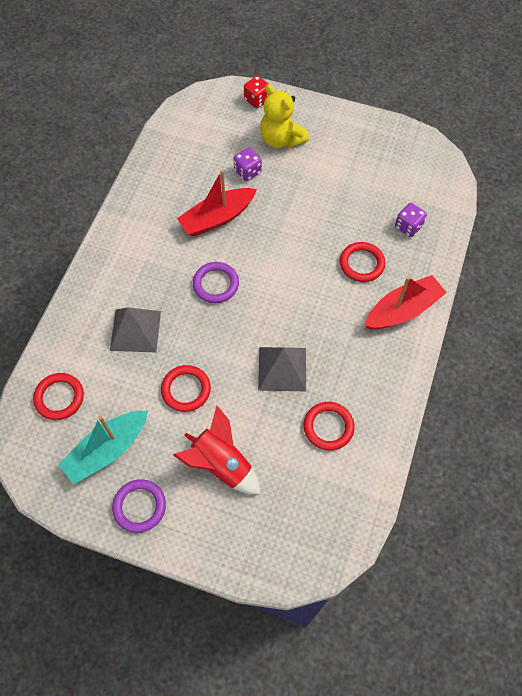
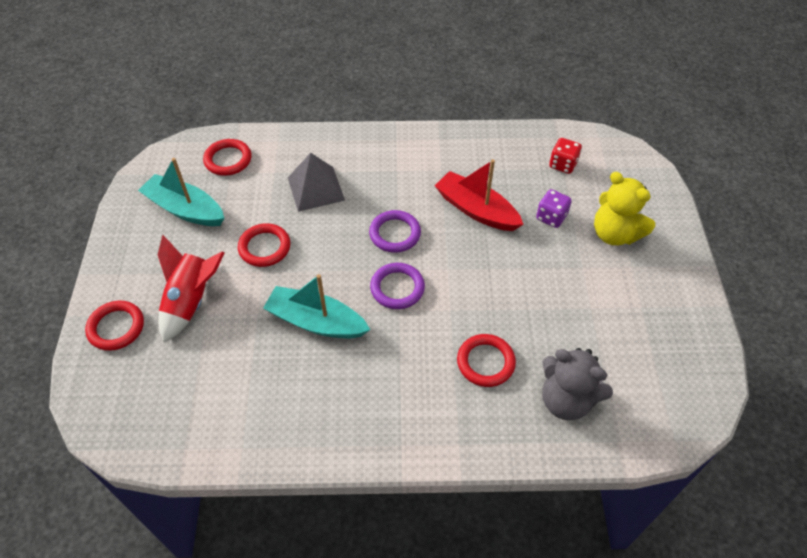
camera: 70 degrees right, 10 degrees down
(139, 506) = (134, 251): purple ring -> purple ring (397, 288)
(257, 100) = (655, 196): red dice -> red dice (563, 165)
(281, 139) = (614, 234): yellow teddy bear -> yellow teddy bear turned 75 degrees counterclockwise
(282, 368) = (316, 322): grey pyramid -> turquoise boat
(328, 427) = (259, 386): red ring -> red ring (116, 327)
(403, 310) = (440, 425): red boat -> none
(408, 227) = (566, 400): purple dice -> grey teddy bear

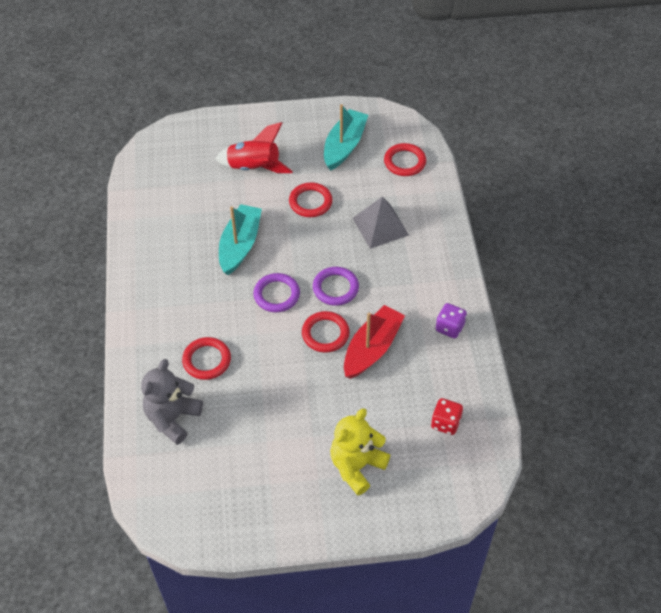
camera: 85 degrees right, 0 degrees up
(116, 327) = (228, 132): red ring -> red ring (325, 334)
(551, 217) = (371, 411): purple dice -> purple dice (449, 328)

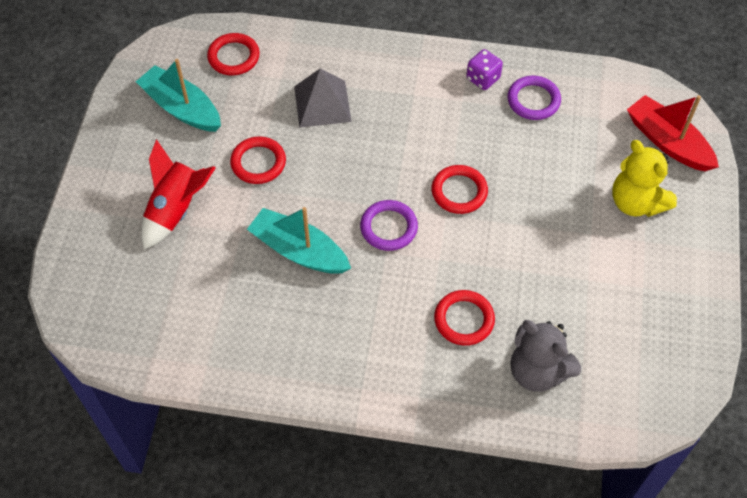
camera: 75 degrees left, 5 degrees up
(335, 288) = (397, 167): purple ring -> purple ring (533, 100)
(372, 348) = (491, 153): red boat -> red boat (668, 142)
(445, 423) = (599, 113): red dice -> none

